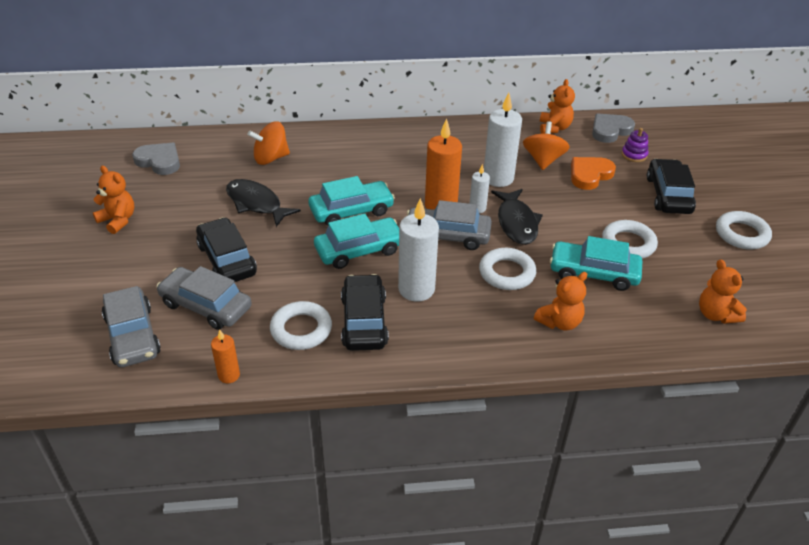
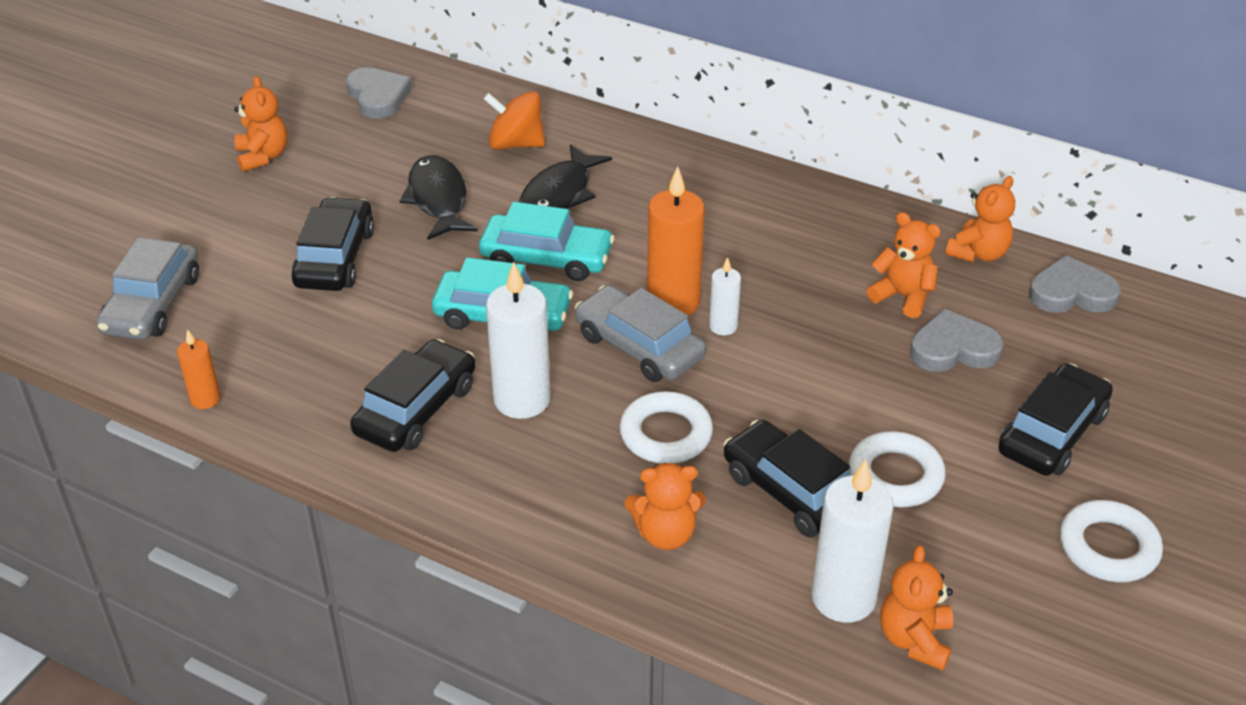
camera: 35 degrees right, 0 degrees up
(206, 306) = (259, 305): grey car -> none
(301, 329) = (334, 384): white ring -> none
(498, 178) = (801, 295): white candle -> white candle (843, 598)
(516, 223) = (757, 371): black fish -> black fish (559, 194)
(543, 160) = (903, 296): orange spinning top -> orange teddy bear
(589, 175) = (953, 348): orange heart -> grey heart
(593, 273) = (792, 492): turquoise car -> black car
(634, 155) = (1067, 347): purple stacking toy -> none

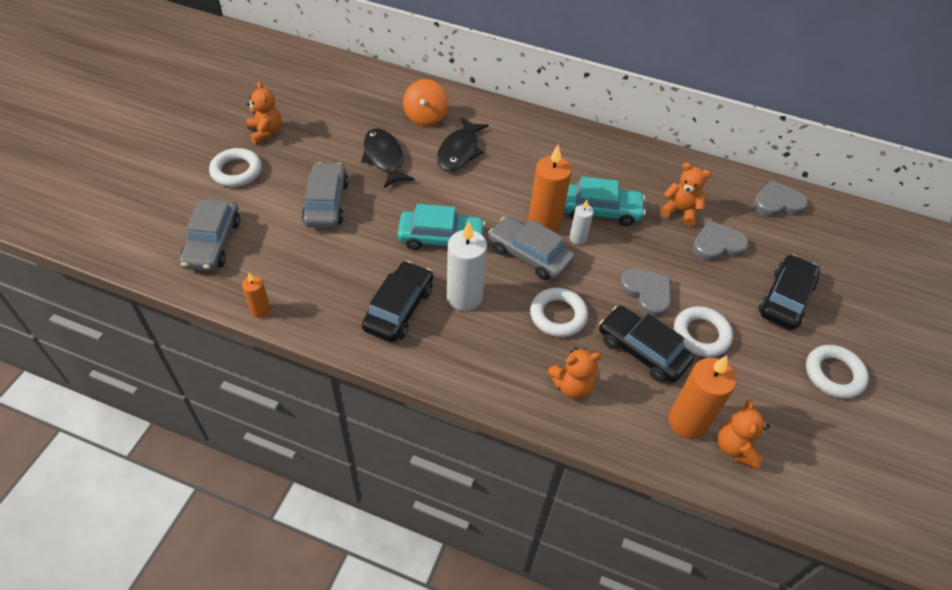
camera: 10 degrees left, 10 degrees up
(207, 208) = (236, 171): none -> white ring
(335, 258) = (326, 203): black car -> grey car
(378, 96) = (332, 87): grey heart -> grey heart (646, 293)
(516, 144) = (425, 117): orange spinning top -> orange spinning top turned 90 degrees counterclockwise
(546, 258) = (460, 196): turquoise car -> turquoise car (600, 211)
(843, 598) = (687, 422): white candle -> orange candle
(978, 253) = (718, 179): orange teddy bear -> none

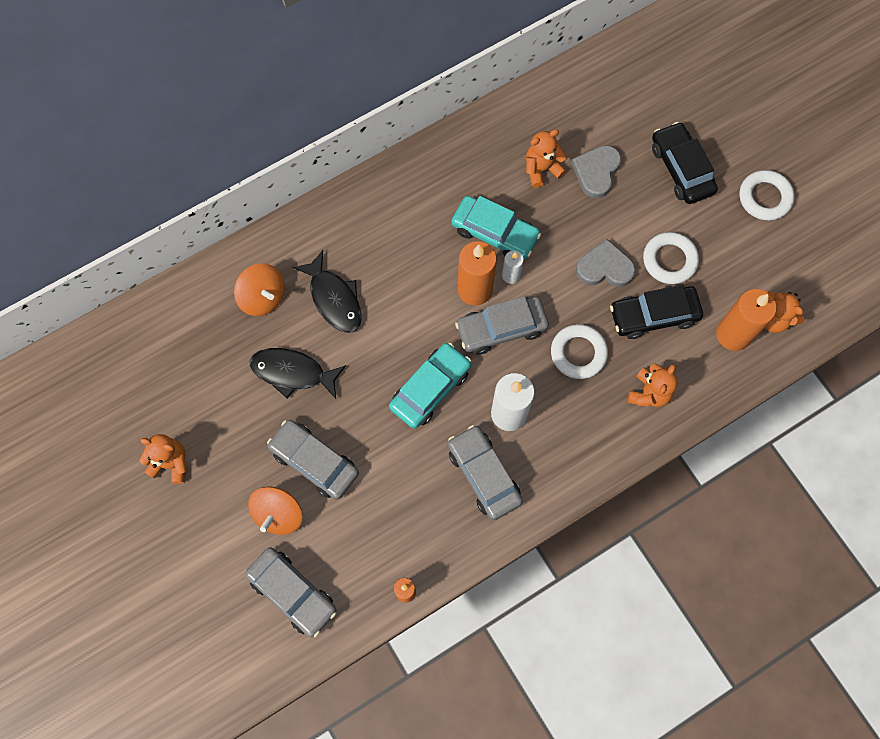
camera: 50 degrees left, 20 degrees up
(236, 171) = (209, 522): white ring -> none
(270, 204) = (278, 514): none -> orange spinning top
(399, 308) = (484, 475): black car -> grey car
(600, 211) = (495, 233): turquoise car -> turquoise car turned 75 degrees clockwise
(777, 203) = (588, 86): grey heart -> none

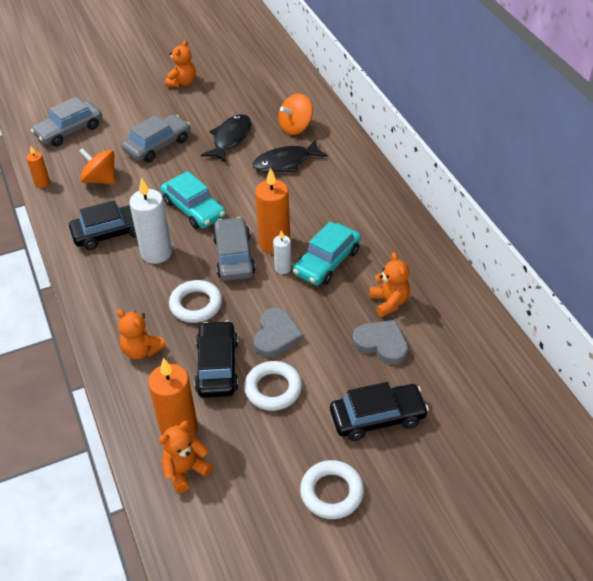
camera: 100 degrees right, 25 degrees down
(278, 514) = (127, 127): orange spinning top -> orange spinning top (100, 179)
(484, 475) = (111, 232): grey car -> black car

